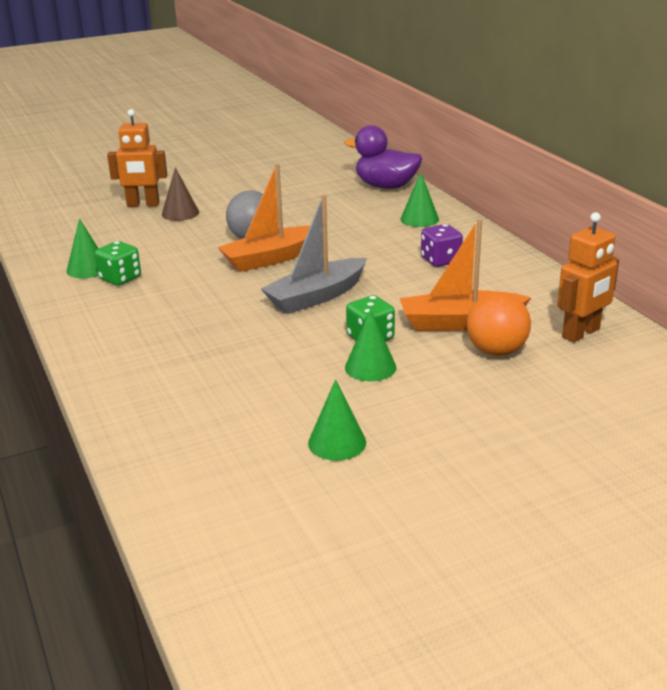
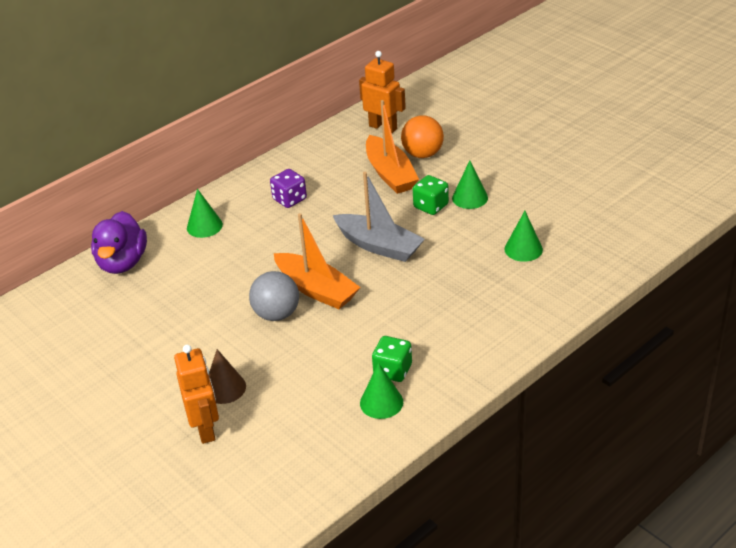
camera: 105 degrees left, 10 degrees up
(337, 442) = (560, 191): green cone -> green cone (523, 249)

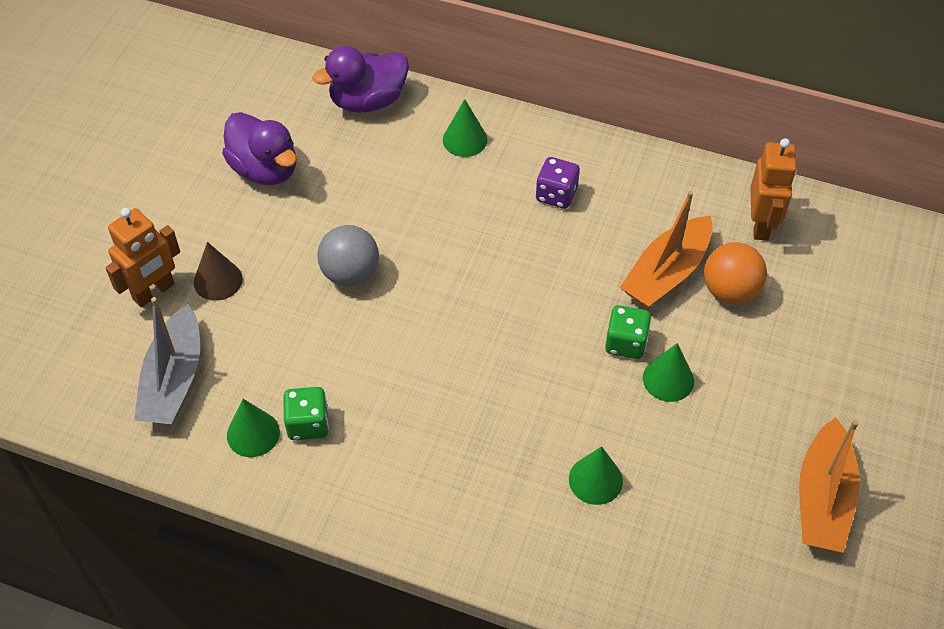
camera: 60 degrees right, 15 degrees up
(138, 334) = (265, 169): none -> purple duck
(316, 289) = (409, 292): orange boat -> orange boat (823, 498)
(379, 246) = (518, 320): grey boat -> grey boat (174, 380)

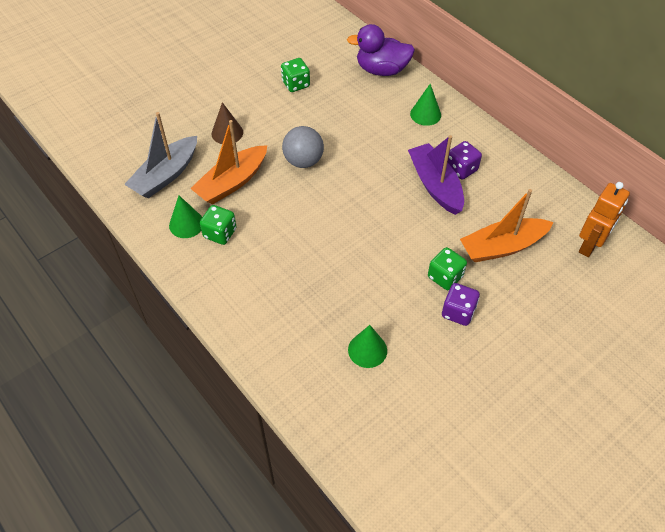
camera: 30 degrees right, 0 degrees up
(154, 292) = (189, 124): orange robot -> none
(265, 169) = (296, 84): purple duck -> green dice
(538, 230) = (435, 185): none -> purple boat
(668, 379) = (458, 312): green cone -> purple dice
(730, 291) = (539, 277): orange ball -> none
(823, 498) = (514, 440): orange boat -> orange boat (232, 182)

